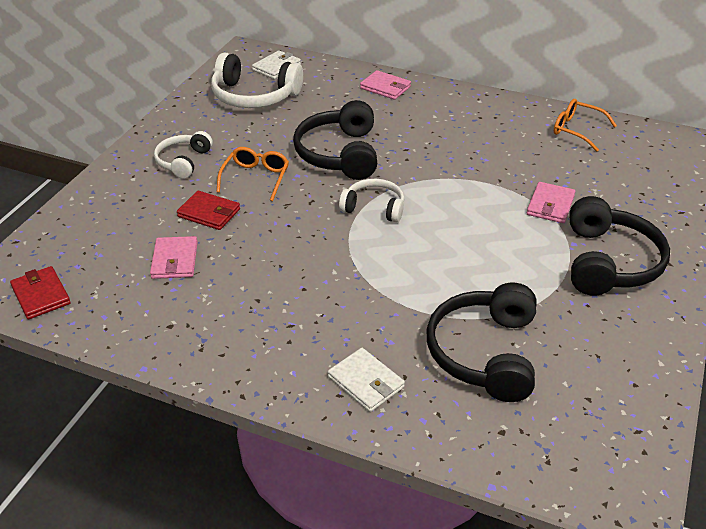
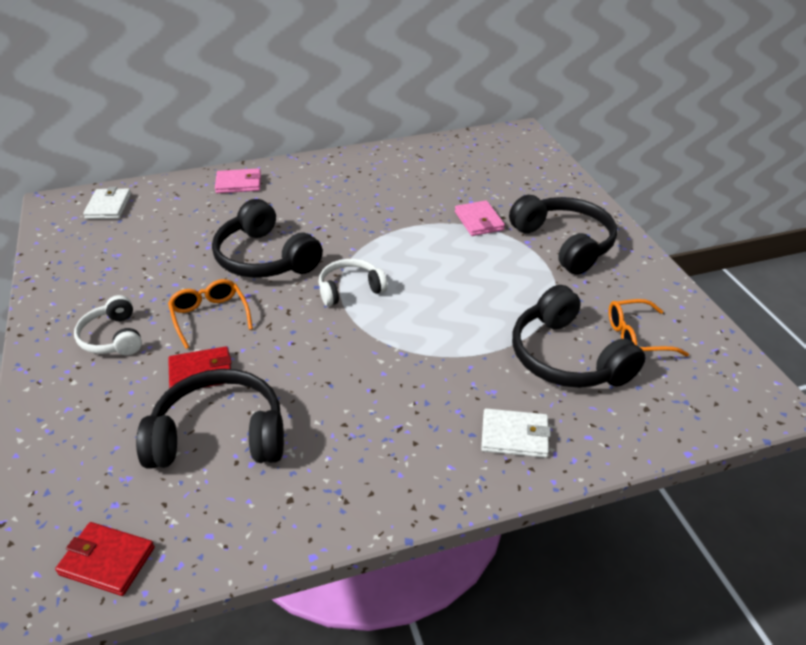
camera: 40 degrees left, 0 degrees up
(175, 260) = (219, 436): pink wallet -> black headphones
(254, 96) = (116, 242): white headphones -> none
(576, 130) = (431, 156): orange glasses -> orange glasses (636, 337)

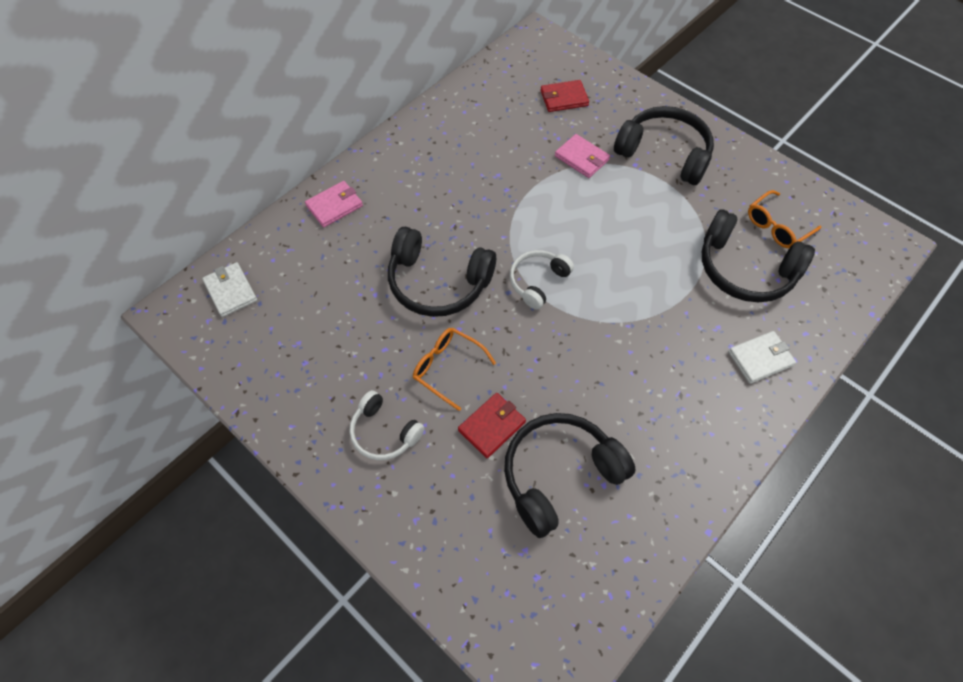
camera: 30 degrees left, 20 degrees up
(107, 561) = (575, 623): red wallet -> red wallet (564, 98)

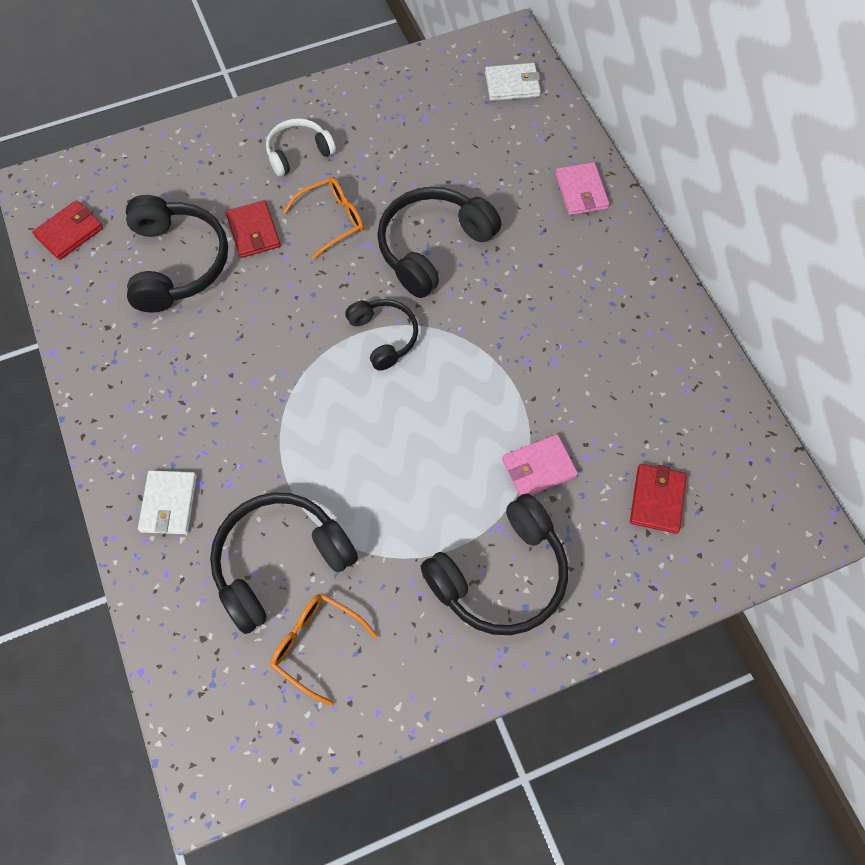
camera: 115 degrees right, 5 degrees up
(538, 282) = (384, 336): white headphones -> black headphones
(582, 604) = (69, 232): none -> red wallet
(776, 226) = (316, 644): orange glasses -> orange glasses turned 45 degrees counterclockwise

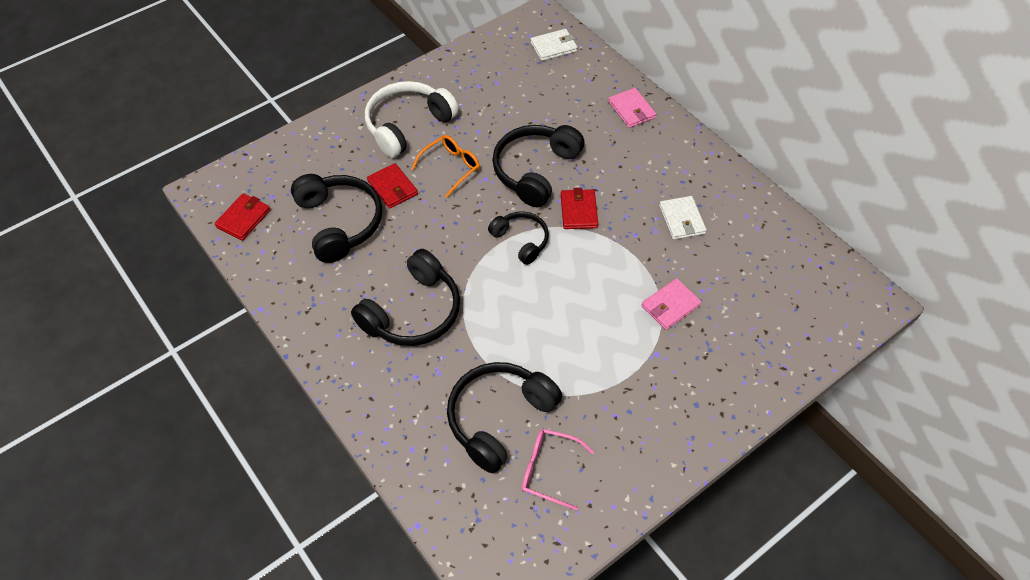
camera: 15 degrees left, 10 degrees down
(169, 504) = (396, 397): white wallet -> white wallet (682, 220)
(298, 153) = (408, 125): white headphones -> white headphones, size x1.67
(316, 644) = (548, 470): orange glasses -> pink glasses
(500, 575) = (669, 386): black headphones -> black headphones (413, 312)
(657, 499) = (764, 307): red wallet -> red wallet (578, 211)

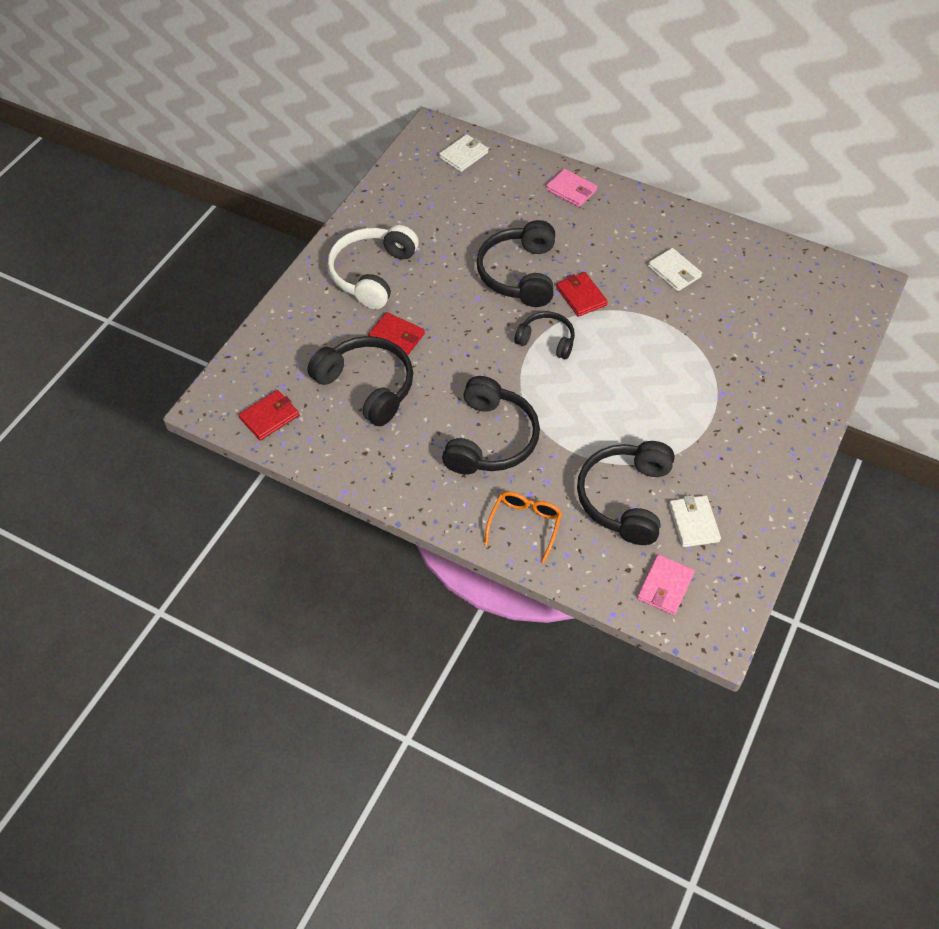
camera: 25 degrees left, 0 degrees up
(243, 218) = (269, 417): red wallet -> red wallet turned 45 degrees clockwise
(451, 167) = (439, 298): orange glasses -> orange glasses (525, 525)
(548, 470) = (693, 523): pink glasses -> white wallet
(670, 306) = (709, 348): pink wallet -> pink wallet (665, 586)

